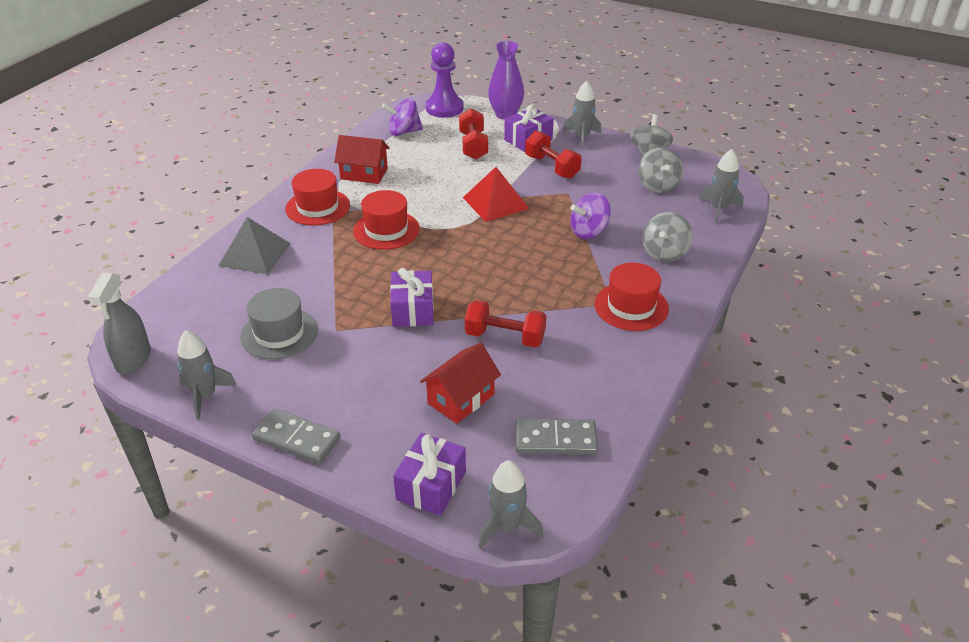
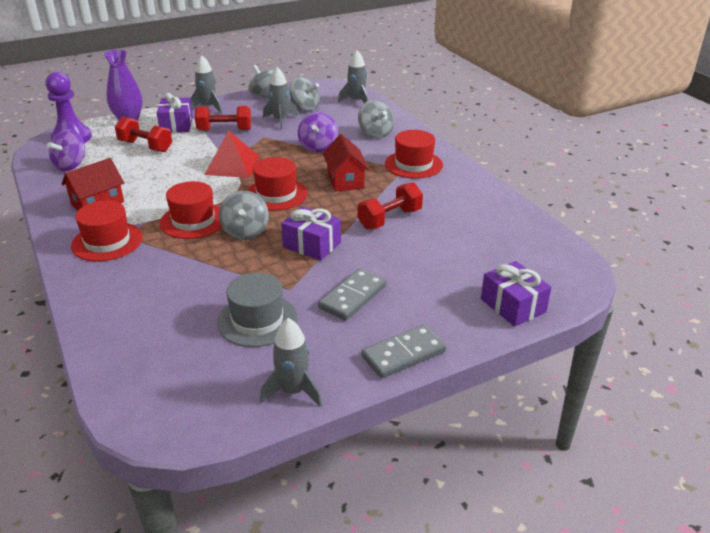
camera: 55 degrees left, 5 degrees down
(133, 359) = (182, 426): grey spray bottle -> none
(255, 254) = (123, 298): grey pyramid -> none
(397, 264) = (245, 232): none -> grey spinning top
(461, 399) = (435, 260): red house -> red house (345, 180)
(474, 250) = (276, 194): none -> red hat
(507, 526) = (576, 288): grey rocket -> grey rocket (280, 120)
(555, 439) = (512, 239): grey domino -> grey domino (352, 297)

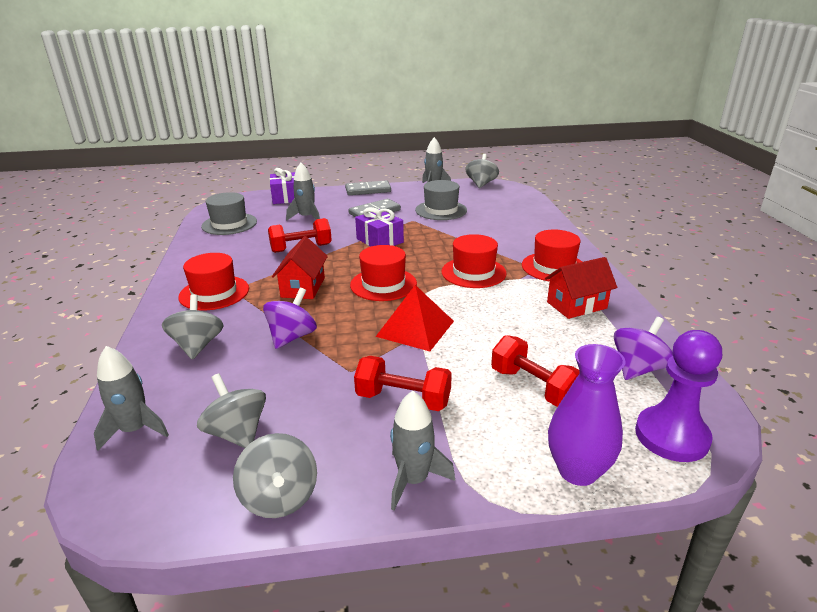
camera: 160 degrees left, 5 degrees down
(176, 125) = (482, 432): purple gift -> none
(245, 232) = (428, 257): grey spinning top -> grey spinning top (481, 184)
(280, 120) = (303, 404): grey rocket -> grey rocket (306, 217)
(514, 238) = (229, 224): none -> grey hat

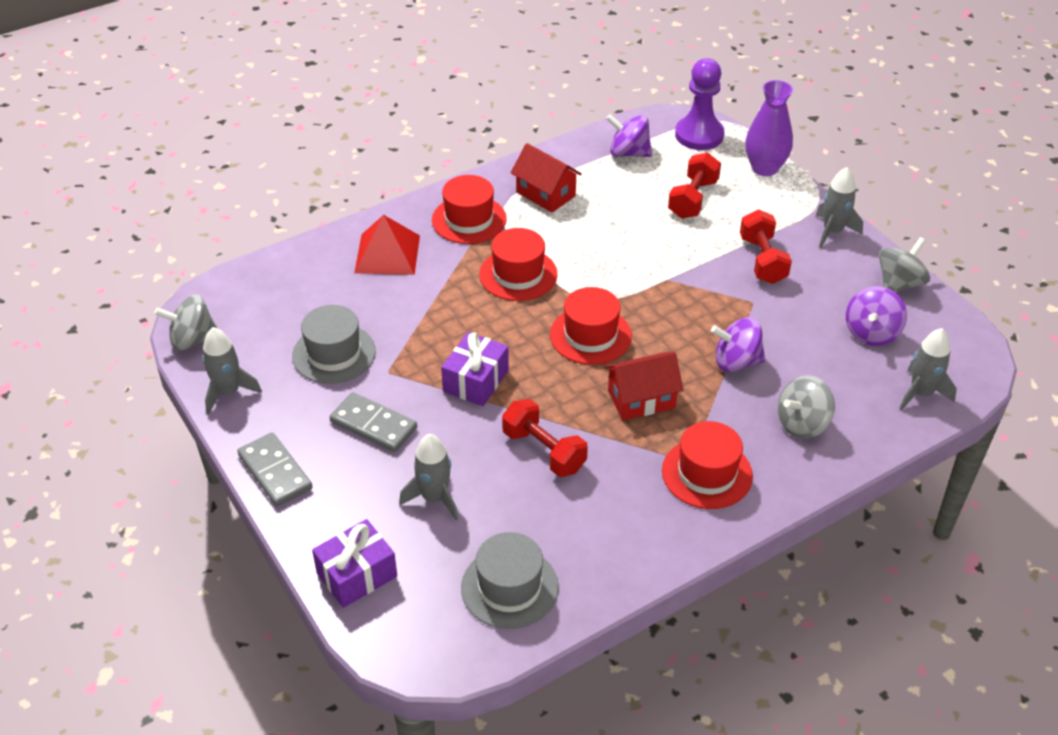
camera: 115 degrees left, 15 degrees up
(237, 433) = (871, 333): grey spinning top -> purple spinning top
(415, 328) = (660, 284): red pyramid -> red pyramid (387, 254)

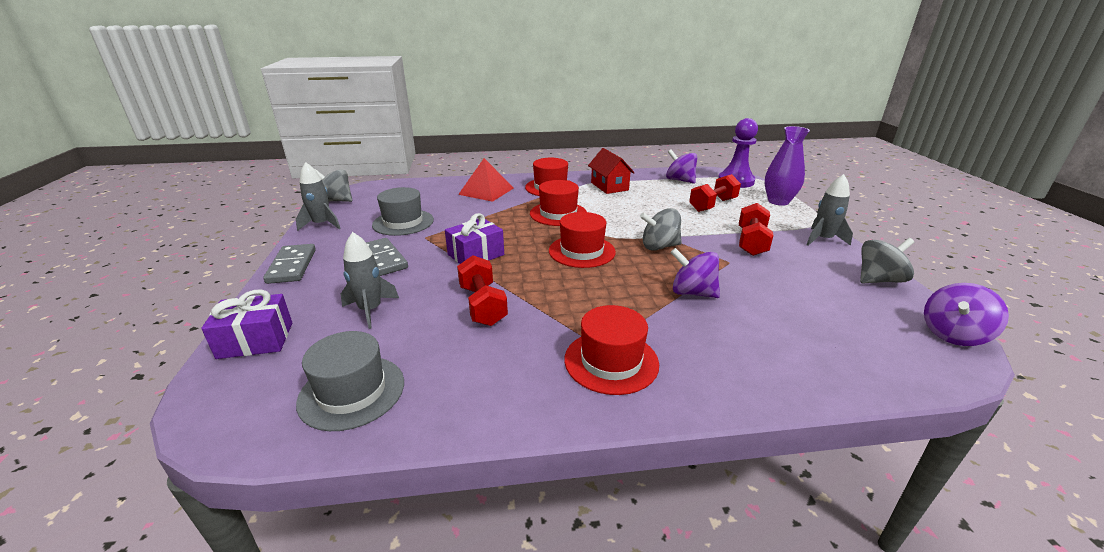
camera: 25 degrees right, 15 degrees down
(641, 399) = (591, 295): red house -> none
(802, 424) = (733, 351): grey spinning top -> grey spinning top (659, 246)
(871, 333) = (838, 304): purple spinning top -> purple spinning top (953, 334)
(921, 393) = (883, 362): grey rocket -> none

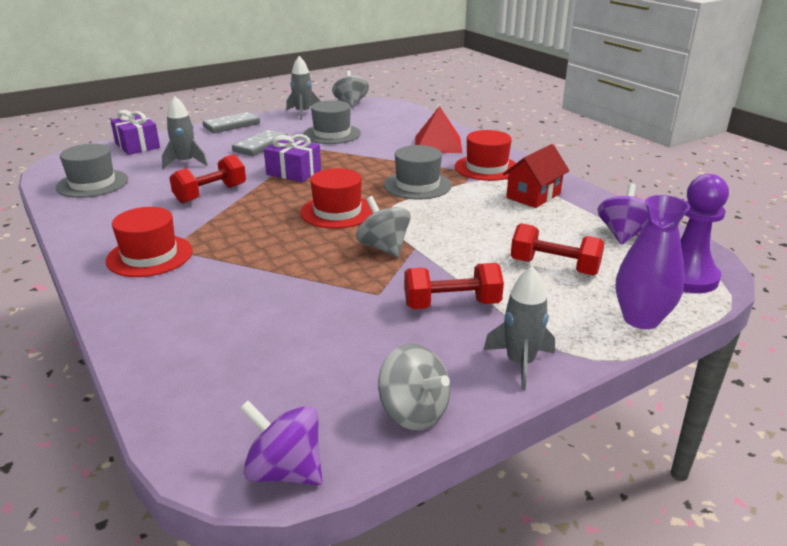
camera: 65 degrees right, 0 degrees up
(558, 214) = (417, 185): red hat -> grey hat
(692, 292) = (287, 278): purple spinning top -> none

